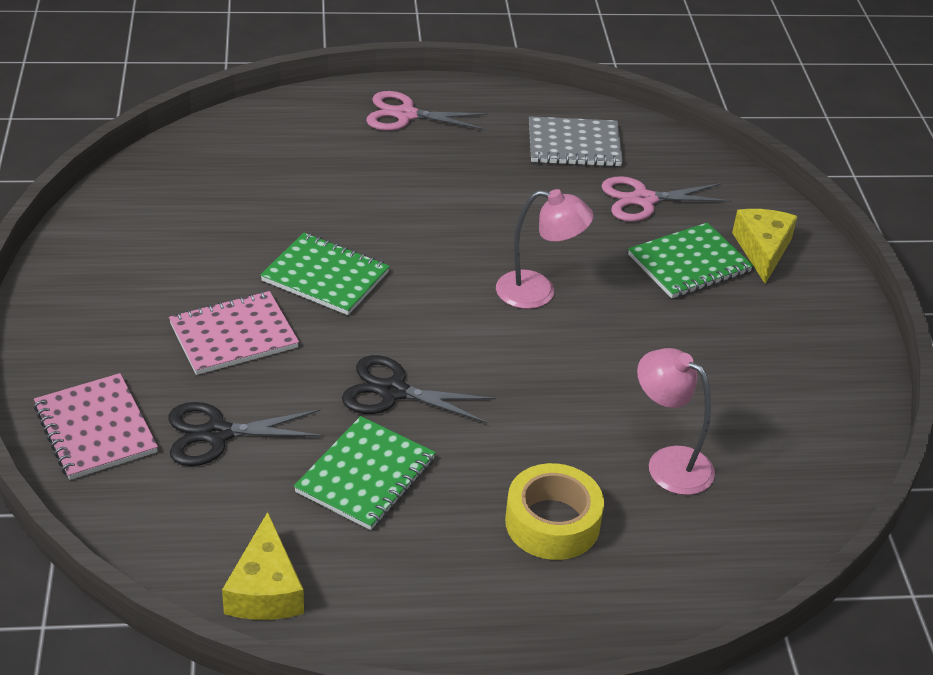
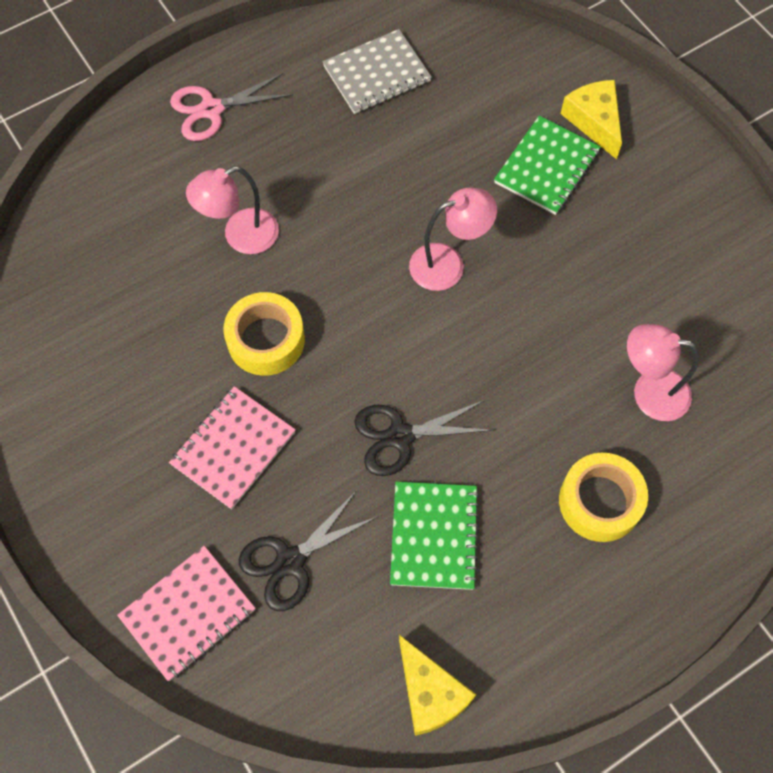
camera: 25 degrees left, 25 degrees up
(95, 429) = (188, 613): pink notebook -> pink notebook turned 75 degrees counterclockwise
(325, 276) = (266, 340): green notebook -> yellow tape
(361, 202) = (240, 236): none -> pink lamp
(643, 200) = (470, 111): pink scissors -> none

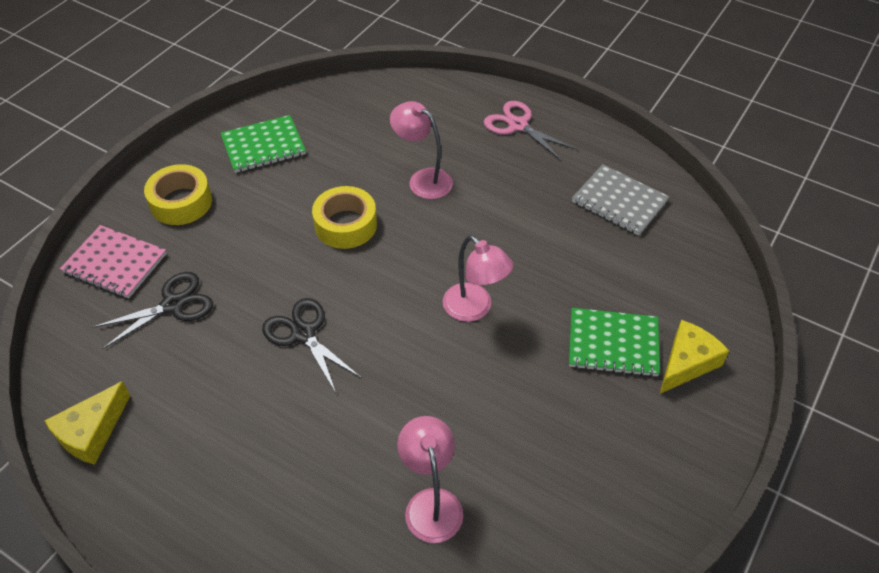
camera: 65 degrees right, 15 degrees down
(233, 448) = (250, 240): pink notebook -> none
(290, 561) = (173, 305): black scissors -> black scissors turned 120 degrees clockwise
(434, 536) = (226, 387): green notebook -> green notebook (263, 146)
(600, 501) = (304, 499): yellow tape -> yellow tape (181, 202)

